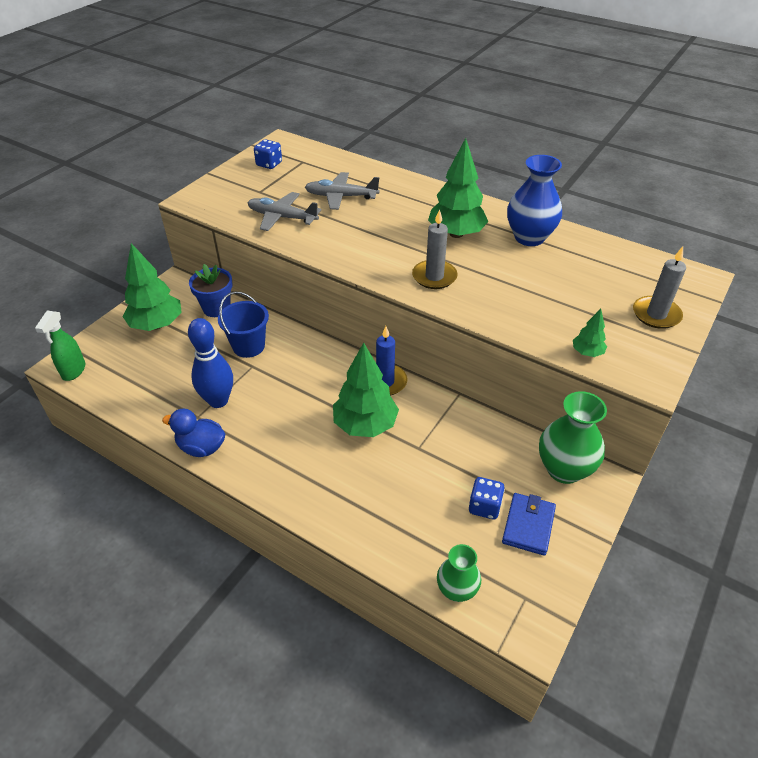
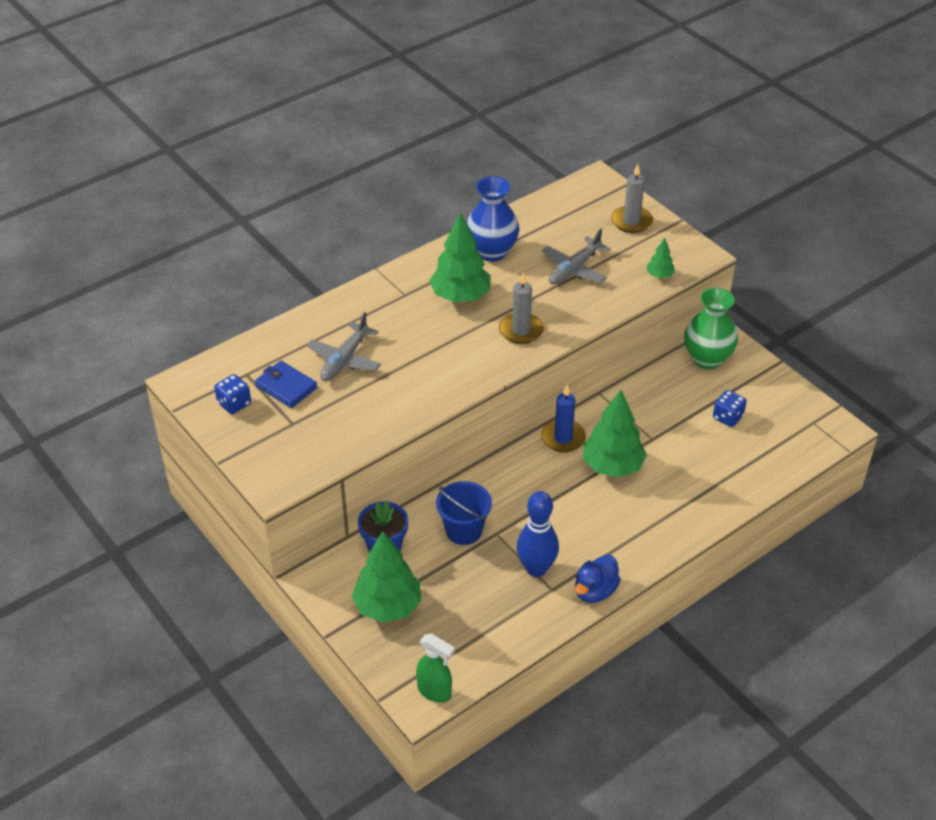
camera: 70 degrees left, 0 degrees up
(282, 217) = (360, 414): grey plane -> grey plane (574, 269)
(456, 590) = (797, 457): green vase -> none
(528, 525) = (753, 399): blue wallet -> blue wallet (286, 387)

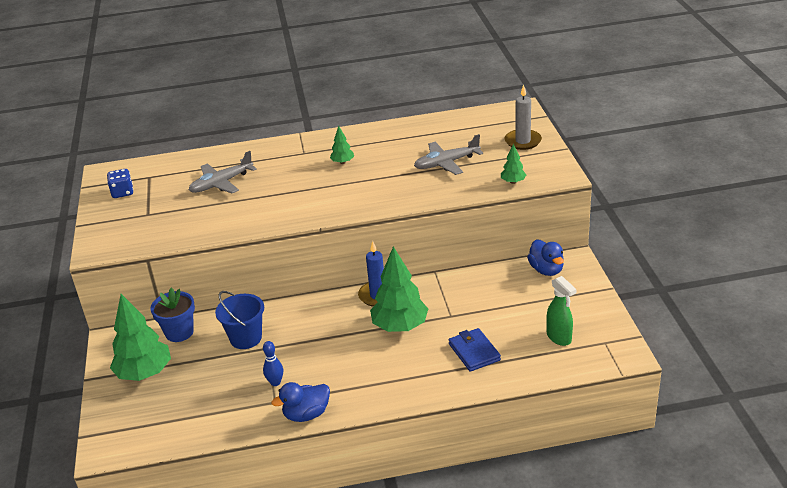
camera: 30 degrees right, 10 degrees down
(286, 387) = (166, 191): blue wallet -> blue wallet (474, 352)
(435, 691) = (122, 446): green spray bottle -> green spray bottle (559, 338)
(460, 296) = (342, 162): green tree -> green tree, size x0.47
(492, 252) = (393, 139): blue vase -> none
(521, 330) = (366, 194): grey candle -> none
(536, 568) = (275, 382): blue bowling pin -> blue bowling pin, size x0.53
(707, 359) = (546, 270): green vase -> blue duck
(727, 417) = (528, 317): blue dice -> none

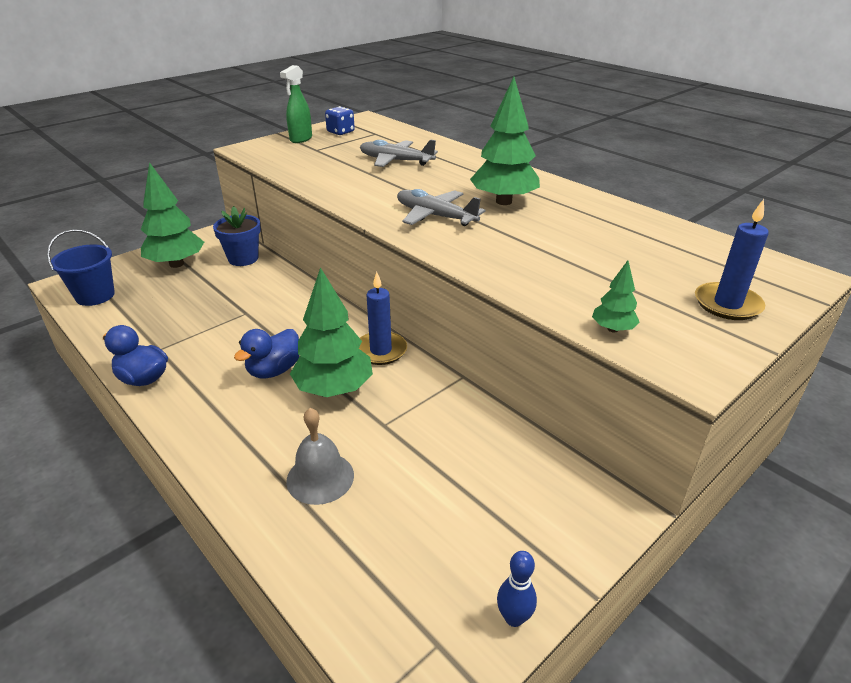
camera: 55 degrees right, 0 degrees up
(246, 338) = (253, 295): blue bucket -> blue bucket (95, 296)
(275, 382) = (190, 338): blue bowling pin -> blue bowling pin (514, 618)
(342, 162) = (504, 202): green tree -> green tree, size x2.12
(446, 163) = (587, 263): grey plane -> grey plane (435, 216)
(474, 352) = (320, 477): blue wallet -> grey bell
(523, 141) = (727, 304): grey candle -> blue candle
(546, 270) = (563, 486): blue duck -> blue duck (274, 370)
(559, 338) = (410, 568): green spray bottle -> green spray bottle (301, 139)

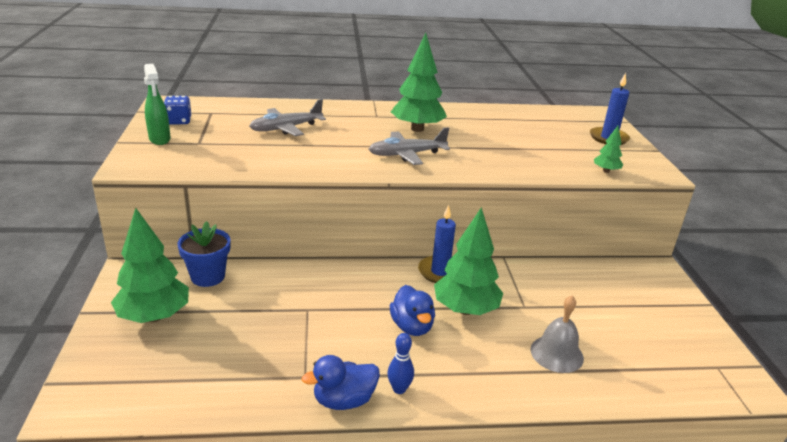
camera: 55 degrees left, 5 degrees down
(95, 296) = (138, 389): blue bucket -> none
(514, 618) = (712, 334): blue bowling pin -> blue bowling pin (399, 389)

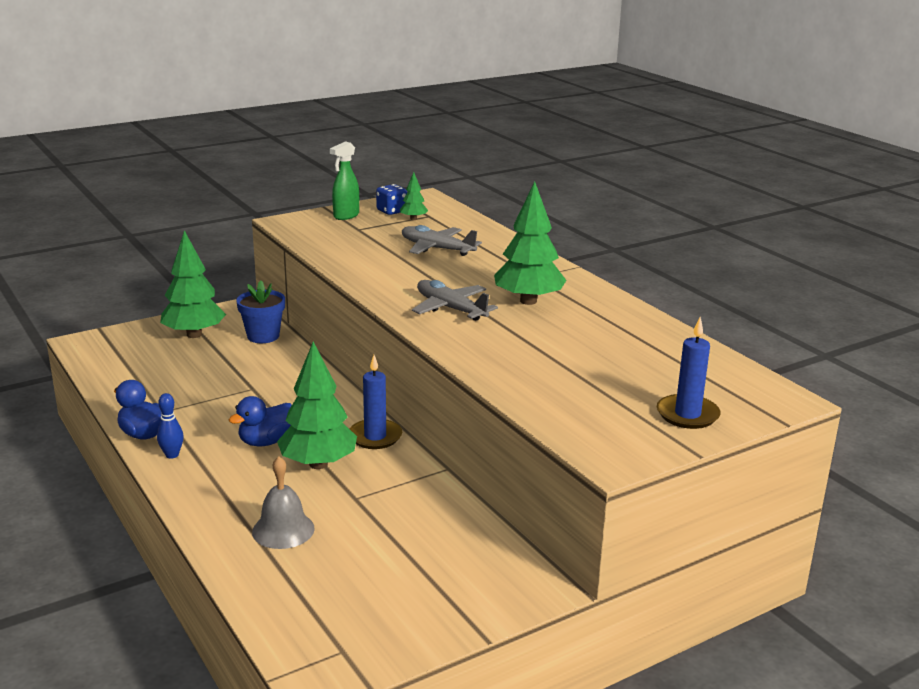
camera: 65 degrees right, 5 degrees down
(606, 171) = (562, 422): green tree -> green tree (413, 219)

